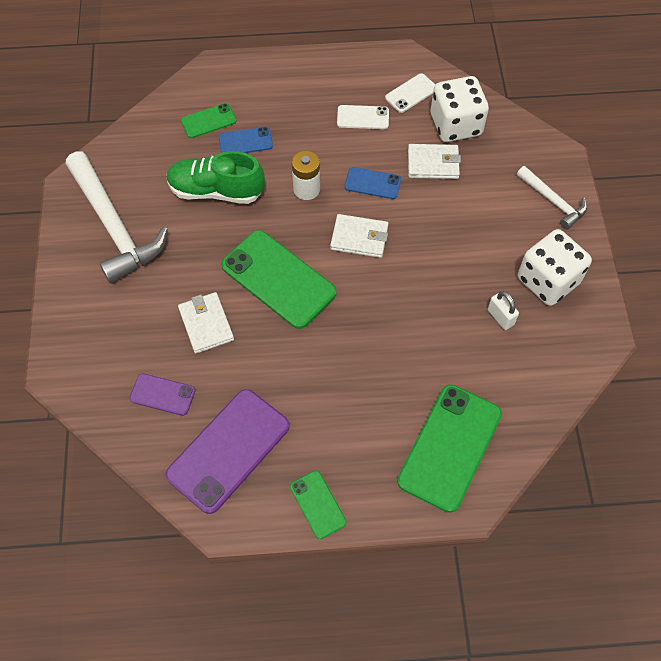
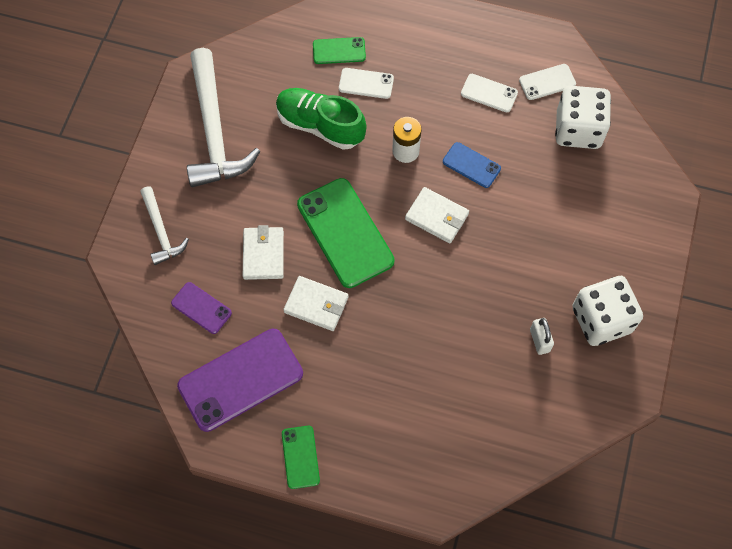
camera: 20 degrees right, 5 degrees up
(245, 141) = (366, 83): blue phone -> white phone
(433, 163) = (538, 163): white wallet -> white wallet (316, 305)
(449, 447) = (439, 447): green phone -> none
(553, 201) = (642, 241): white hammer -> white hammer (161, 231)

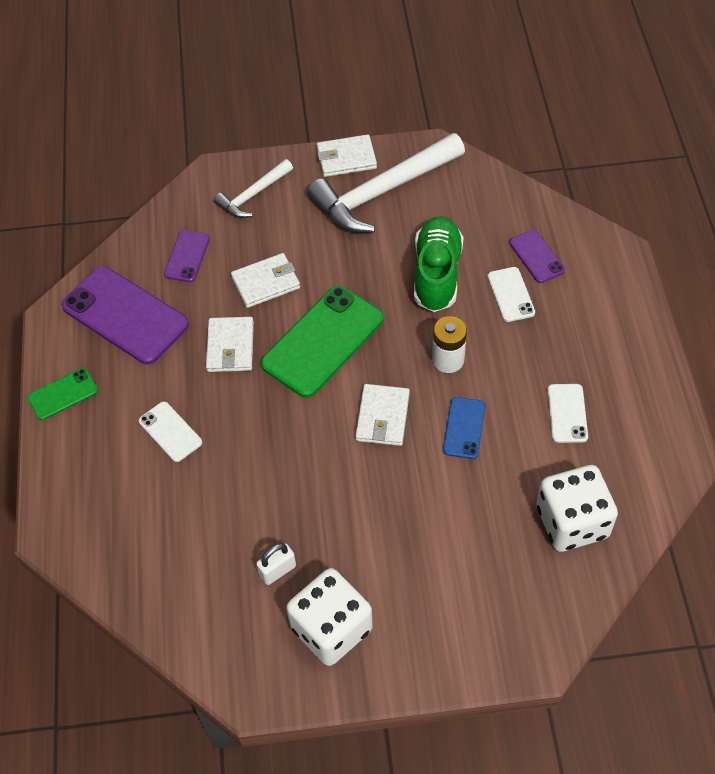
camera: 70 degrees right, 10 degrees down
(162, 144) = (346, 158): none -> white wallet
(339, 51) = (536, 256): green phone -> purple phone
(547, 82) = (618, 468): white phone -> white phone (170, 432)

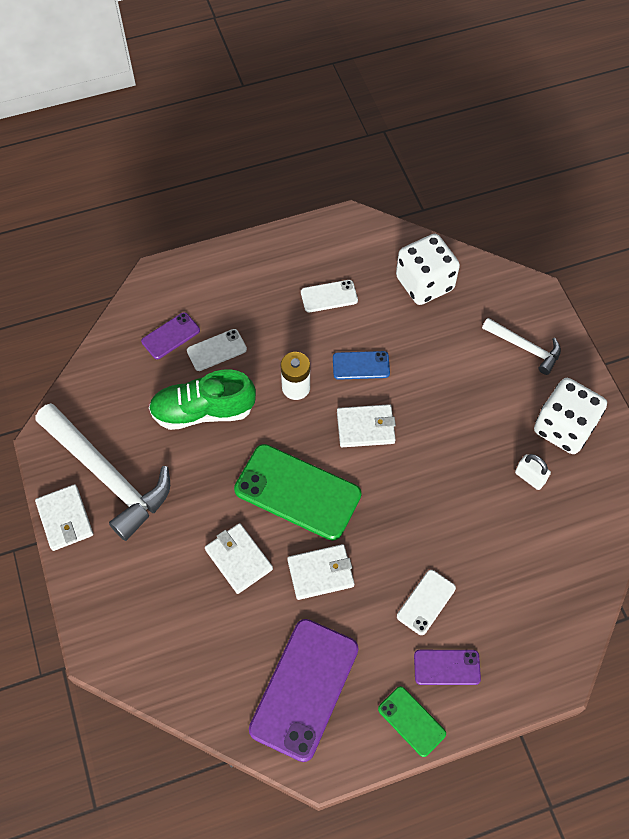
camera: 105 degrees left, 5 degrees up
(187, 256) = (218, 647): purple phone -> purple phone (447, 667)
(253, 195) = (125, 601): white hammer -> white hammer (525, 347)

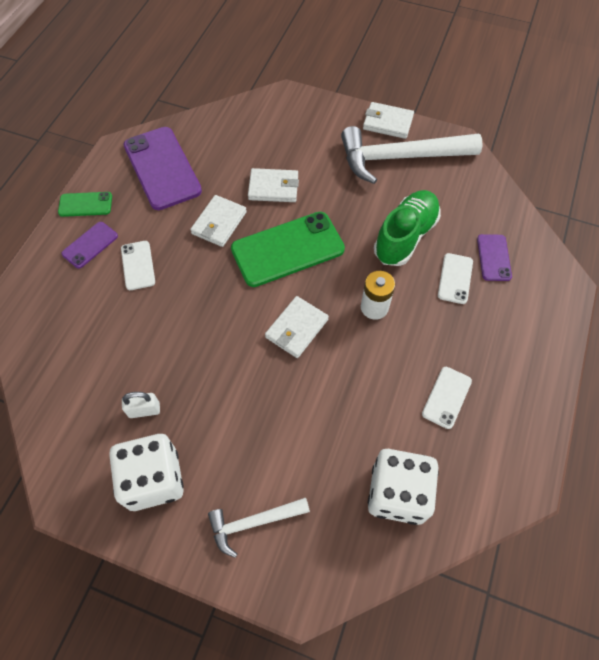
camera: 130 degrees right, 0 degrees up
(361, 365) = (355, 368): blue phone -> none

